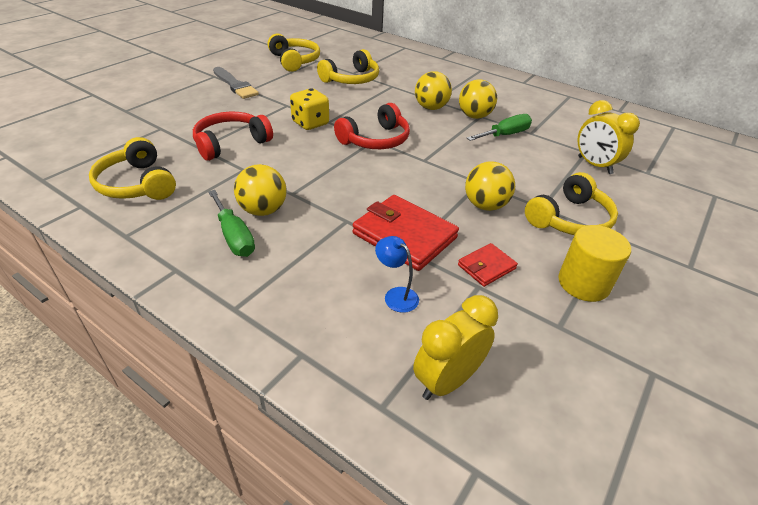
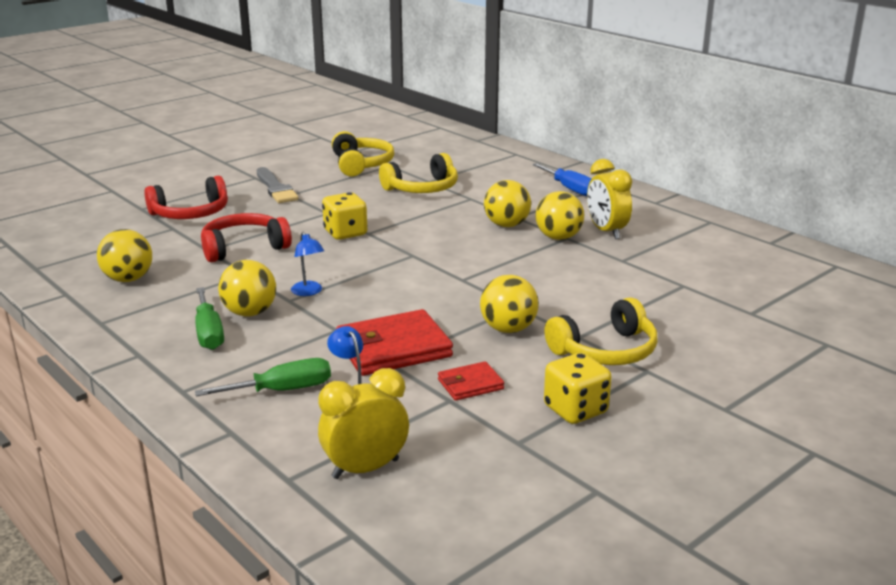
camera: 15 degrees right, 15 degrees down
(137, 184) = (128, 279): yellow headphones -> yellow ball
(305, 183) = (309, 292): none -> blue lamp
(375, 140) = (415, 255): red headphones -> red headphones (191, 213)
(404, 236) = (393, 348): red wallet -> red wallet turned 75 degrees counterclockwise
(458, 74) = (569, 189): none -> blue screwdriver
(505, 135) = (585, 260): green screwdriver -> green screwdriver (282, 390)
(583, 283) = (575, 410): yellow cylinder -> yellow dice
(594, 165) = (682, 300): yellow clock -> yellow clock (606, 231)

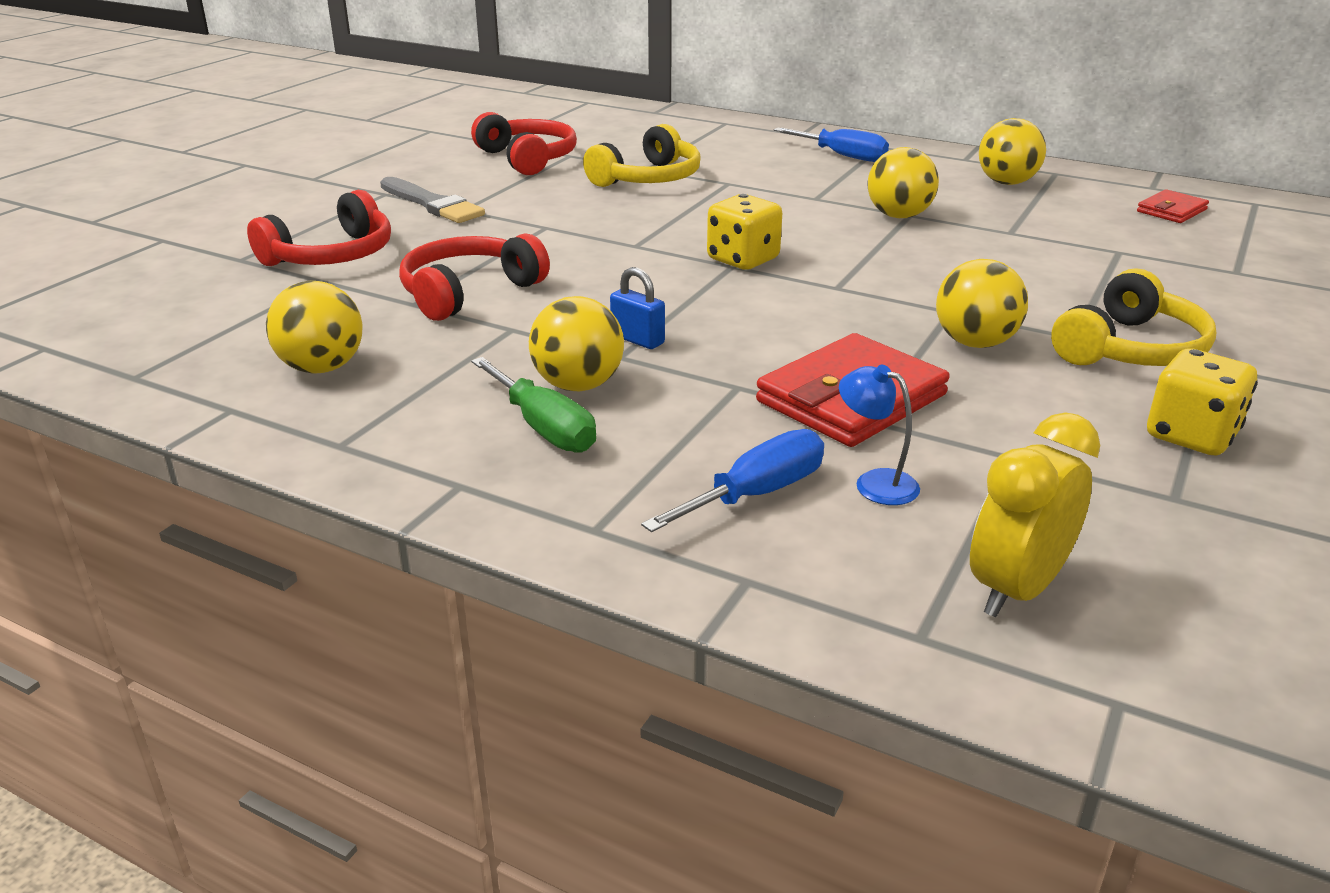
camera: 20 degrees left, 5 degrees up
(282, 390) = (756, 494): green screwdriver -> blue screwdriver
(309, 292) = (637, 339): blue lamp -> blue padlock
(345, 233) = (603, 250): yellow dice -> yellow dice (743, 259)
(361, 164) = (528, 158): yellow headphones -> red headphones
(470, 384) = (1015, 428): red wallet -> red wallet (1171, 210)
(506, 225) = (814, 209): yellow ball -> yellow ball (1006, 183)
(606, 231) = (948, 200): yellow clock -> none

